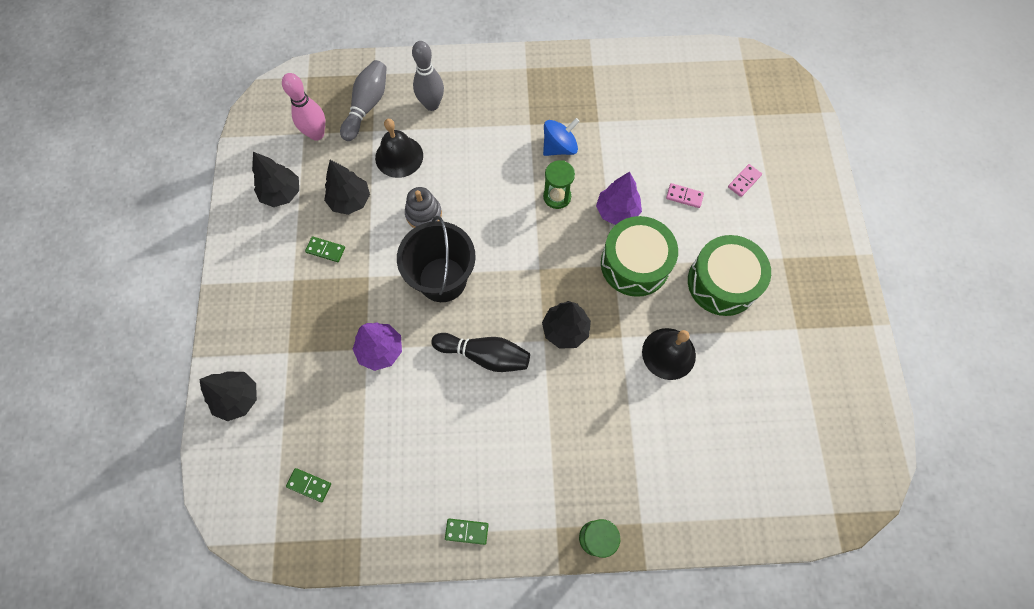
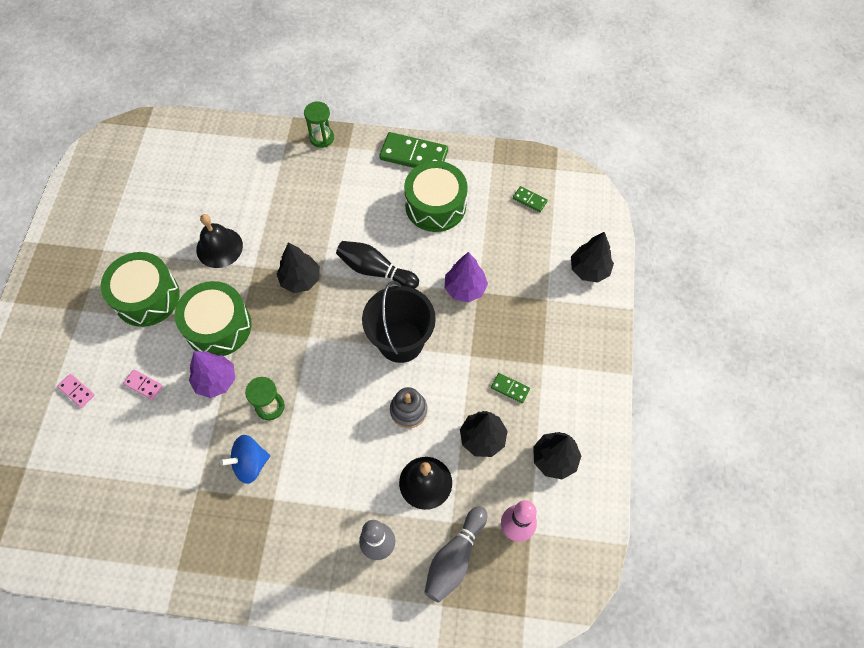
camera: 170 degrees left, 5 degrees down
(427, 455) = (435, 205): none -> green drum
(466, 531) = (414, 155): green domino -> green domino, size x2.05
(744, 181) = (77, 391): pink domino -> pink domino turned 75 degrees clockwise

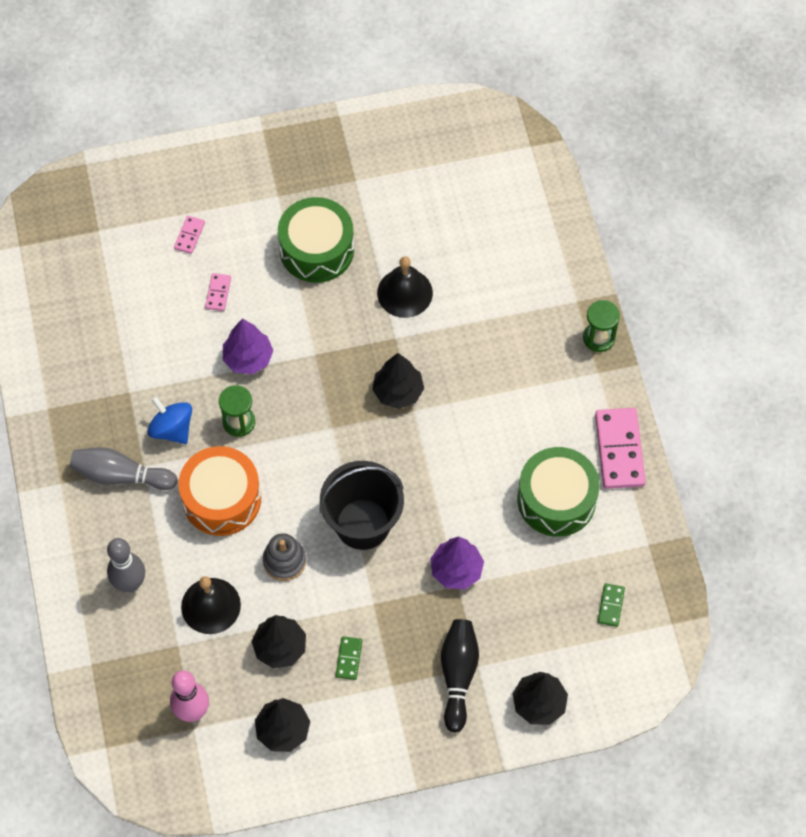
camera: 70 degrees right, 0 degrees up
(218, 326) = (309, 334): green drum -> none
(333, 443) = (221, 499): none -> orange drum
(375, 270) = (441, 465): black bowling pin -> black bowling pin (458, 675)
(414, 155) = (619, 450): green domino -> pink domino
(455, 558) = (142, 661): grey bowling pin -> grey bowling pin (120, 475)

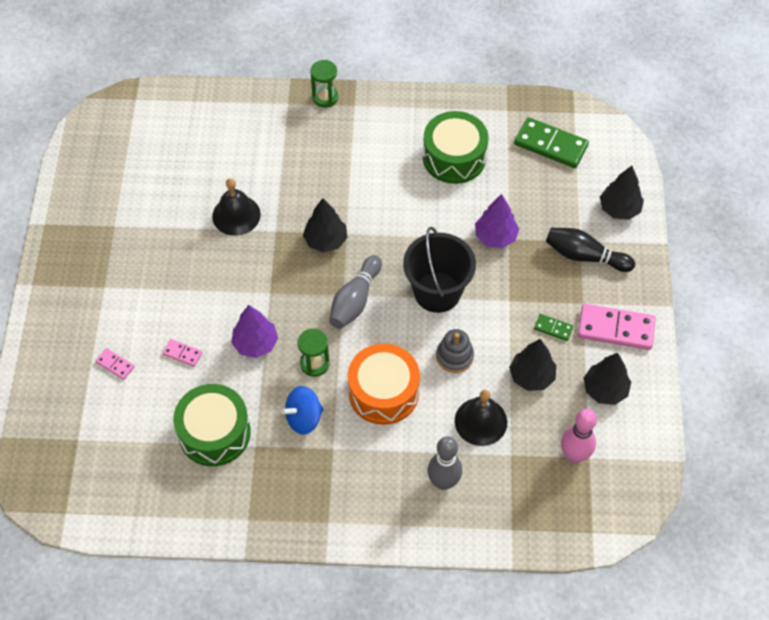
camera: 75 degrees left, 5 degrees down
(120, 475) = (336, 469): grey bowling pin -> grey bowling pin (355, 300)
(317, 249) = (170, 269): green drum -> green drum (214, 433)
(610, 605) = (550, 145): green domino -> green domino, size x2.05
(619, 450) = (424, 108): pink domino -> pink domino (616, 328)

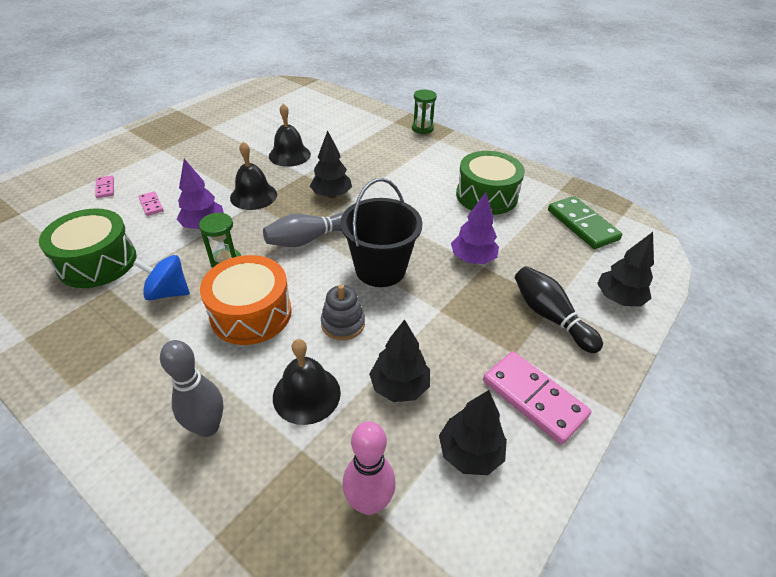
camera: 35 degrees right, 15 degrees down
(259, 285) = (253, 196): none -> black bell
(553, 328) = (463, 357): green domino -> none

